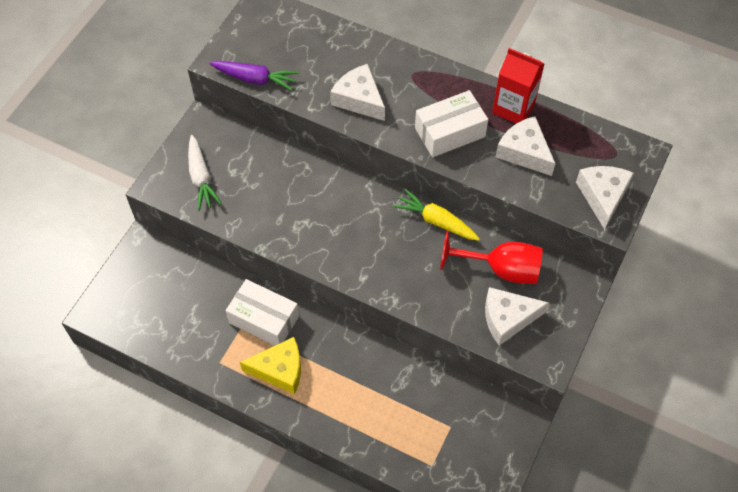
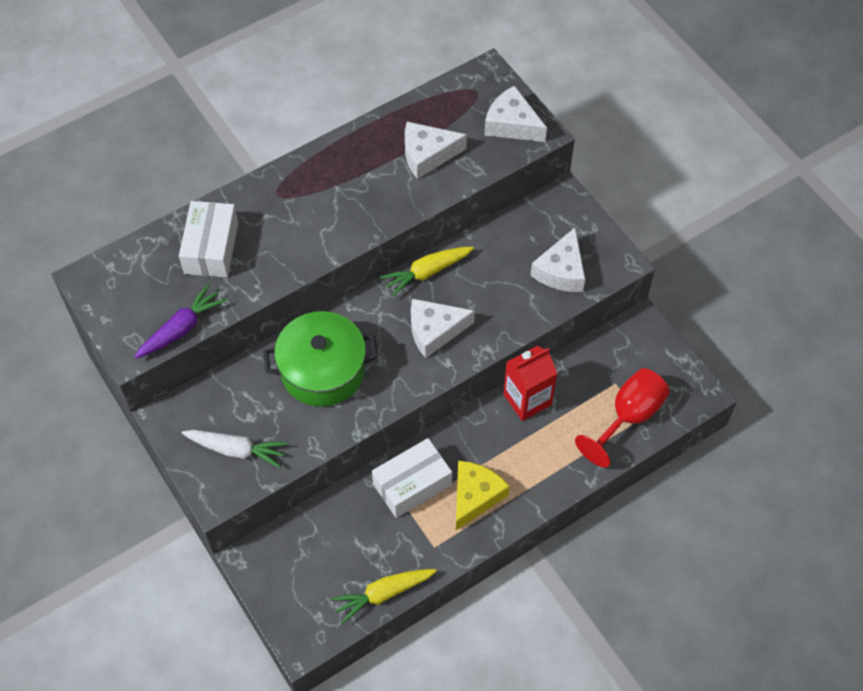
camera: 60 degrees left, 0 degrees up
(161, 347) = (383, 594): none -> yellow carrot
(301, 197) = (323, 370): none -> green pot
(359, 99) = (274, 252): white cheese -> white cheese (434, 331)
(450, 132) = (365, 199): white box -> white box (211, 248)
(501, 269) = (510, 249): red goblet -> red goblet (628, 417)
(513, 108) = (374, 137): red carton -> red carton (527, 399)

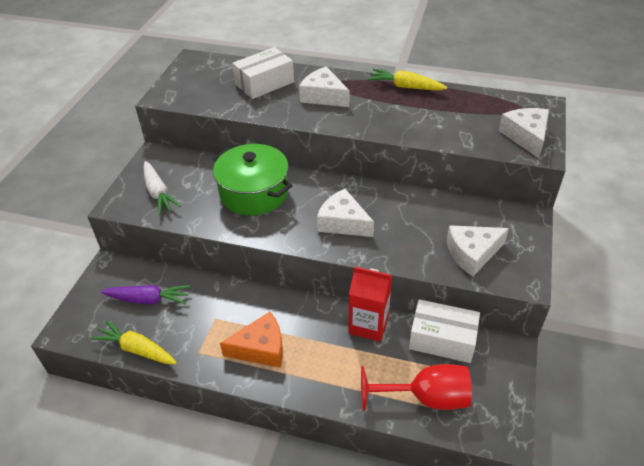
camera: 50 degrees right, 15 degrees down
(181, 329) = (197, 104): purple carrot -> purple carrot (148, 299)
(412, 484) = (236, 307): white box -> white box (442, 339)
(427, 155) = (446, 118): white cheese -> white cheese (323, 96)
(427, 272) = (381, 192): yellow carrot -> yellow carrot (405, 87)
(475, 496) = (261, 348): yellow cheese -> orange cheese

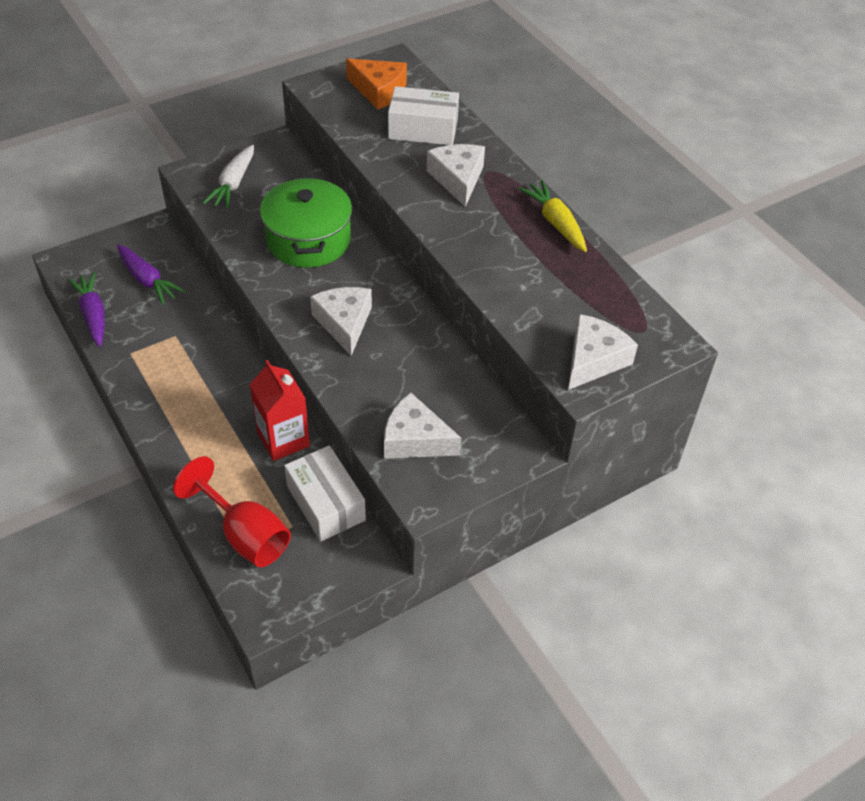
camera: 40 degrees right, 5 degrees up
(137, 349) = (93, 315): yellow carrot -> purple carrot
(261, 348) = (177, 388): orange cheese -> orange cheese (379, 91)

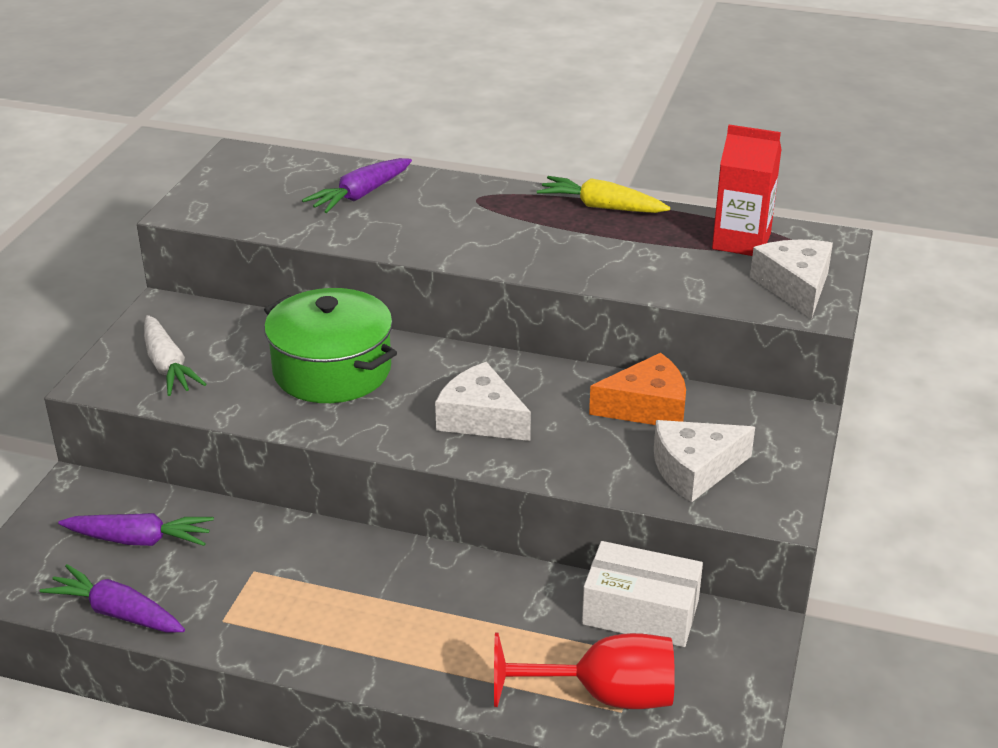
camera: 40 degrees left, 15 degrees down
(283, 439) = (516, 587): red carton -> red carton (741, 241)
(379, 91) = (263, 185): orange cheese -> orange cheese (647, 407)
(423, 129) = (360, 195): white box -> purple carrot
(458, 179) = (459, 217): white cheese -> none

